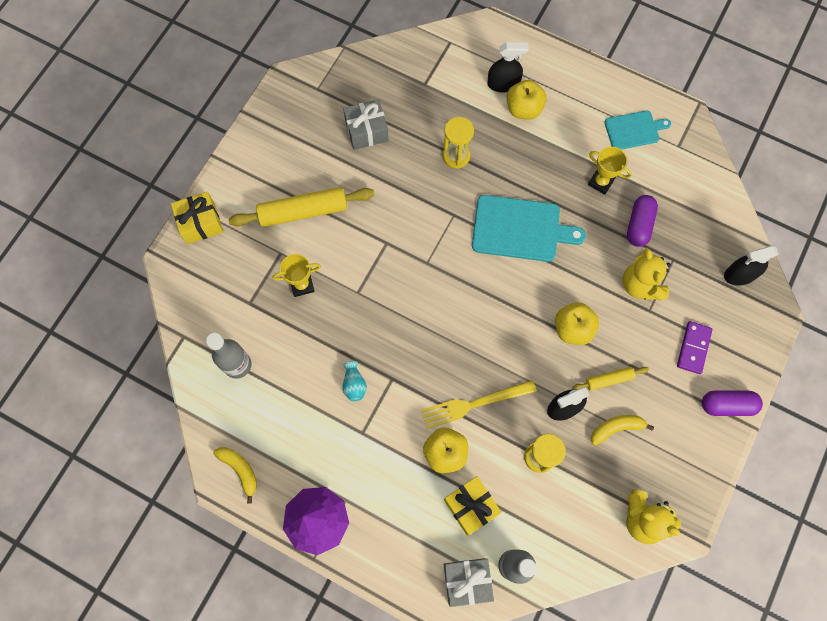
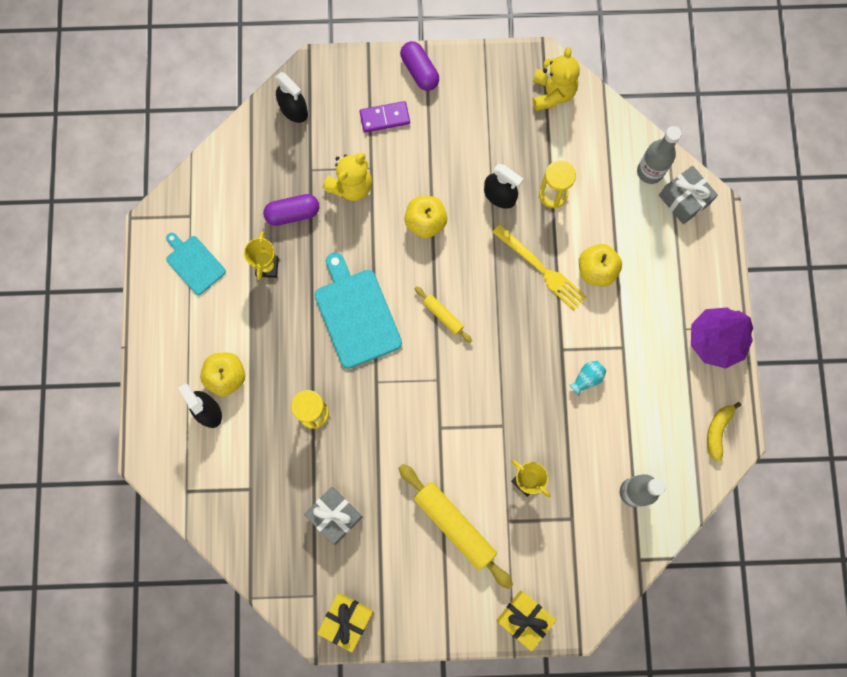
camera: 120 degrees left, 5 degrees up
(471, 506) = (626, 227): yellow gift -> yellow gift (346, 621)
(609, 380) = (453, 171): yellow rolling pin -> yellow rolling pin (443, 315)
(616, 428) = (491, 146): yellow banana -> none

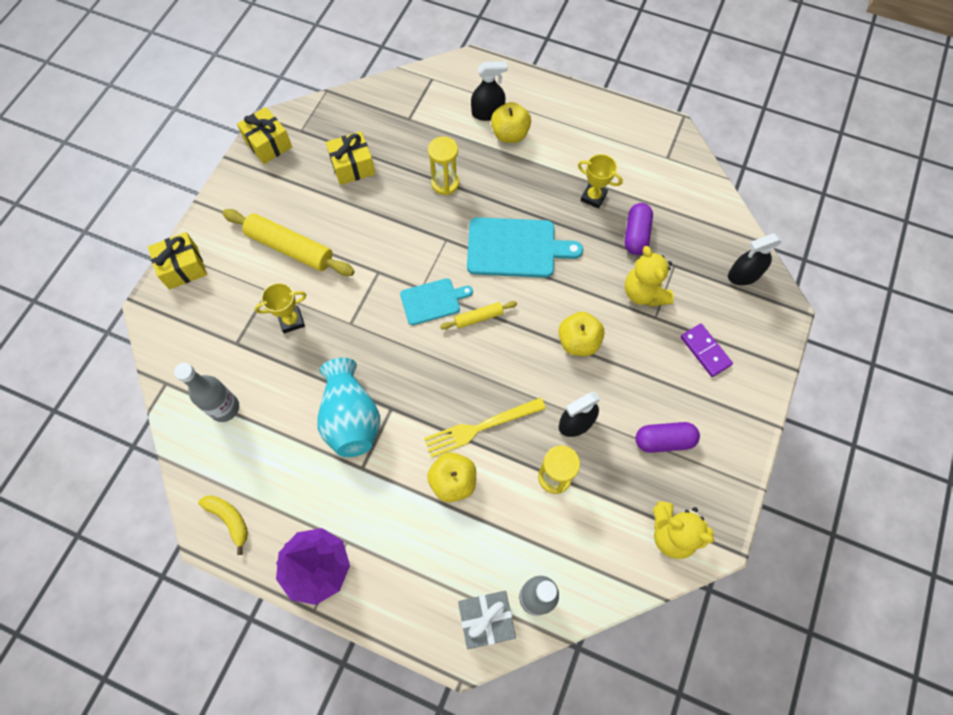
camera: 115 degrees right, 10 degrees down
(194, 263) = (621, 146): turquoise cutting board -> turquoise cutting board (433, 301)
(335, 516) = (352, 166): grey gift -> yellow gift
(384, 118) = (705, 351): purple domino -> purple domino turned 45 degrees counterclockwise
(419, 71) = (747, 406): purple capsule -> purple capsule (664, 440)
(454, 526) = (290, 248): yellow rolling pin -> yellow rolling pin turned 45 degrees clockwise
(587, 378) = (351, 418): turquoise vase -> turquoise vase, size x2.31

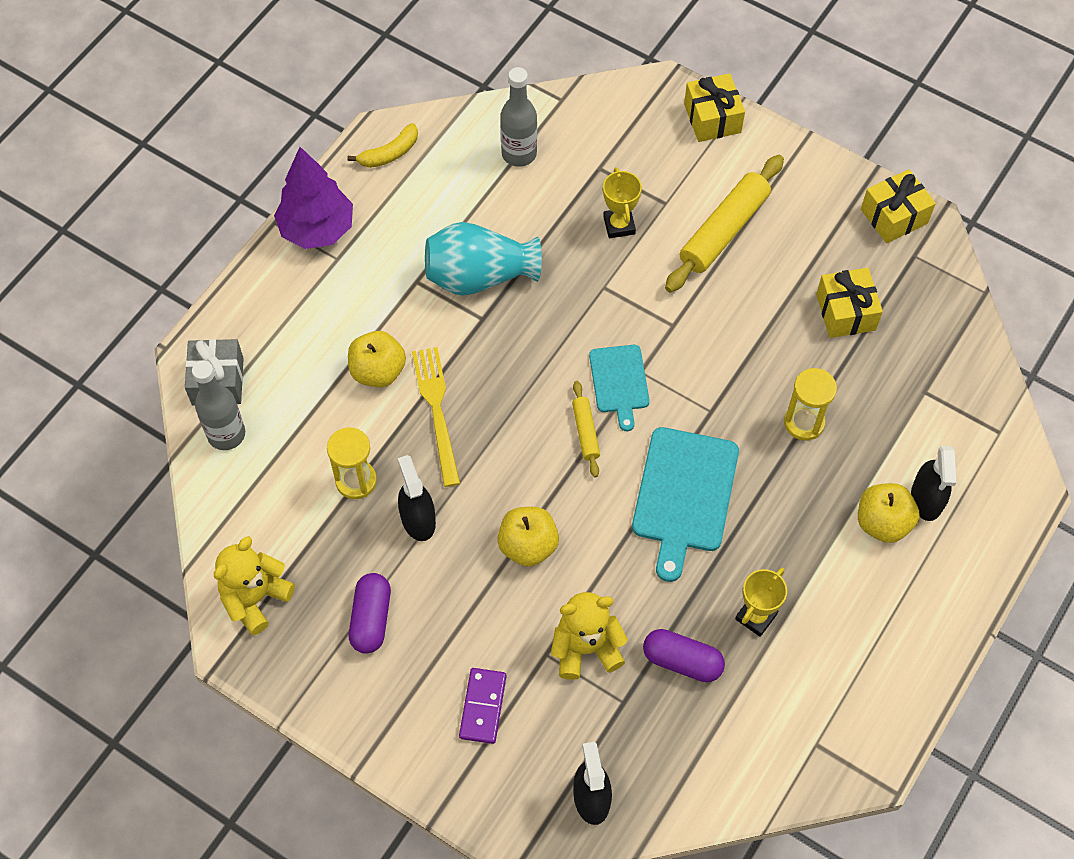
camera: 100 degrees right, 5 degrees down
(705, 351) = (482, 706): purple domino -> purple domino turned 60 degrees counterclockwise

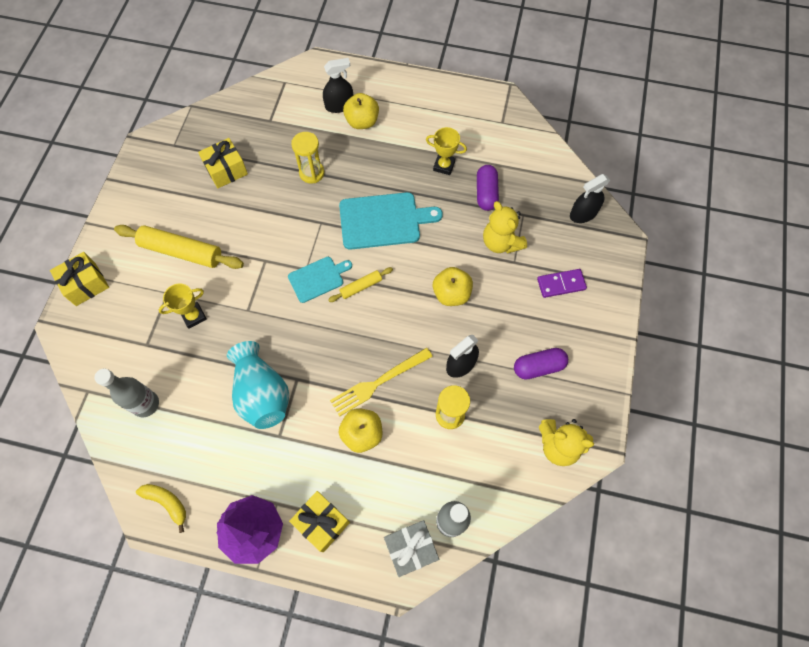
camera: 110 degrees left, 5 degrees up
(894, 216) = (146, 161): yellow gift -> yellow gift (322, 522)

